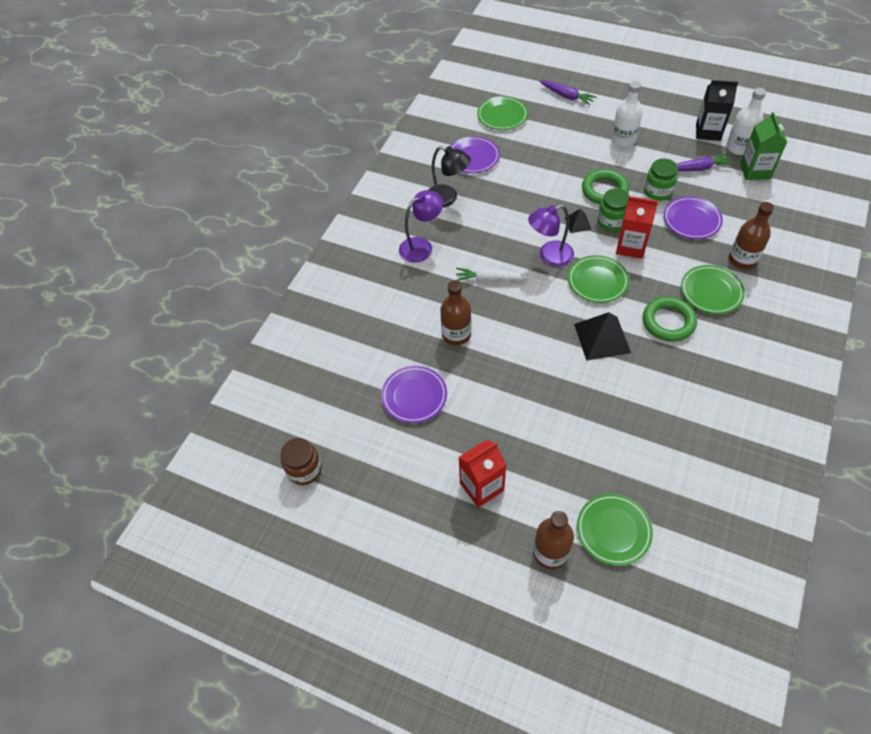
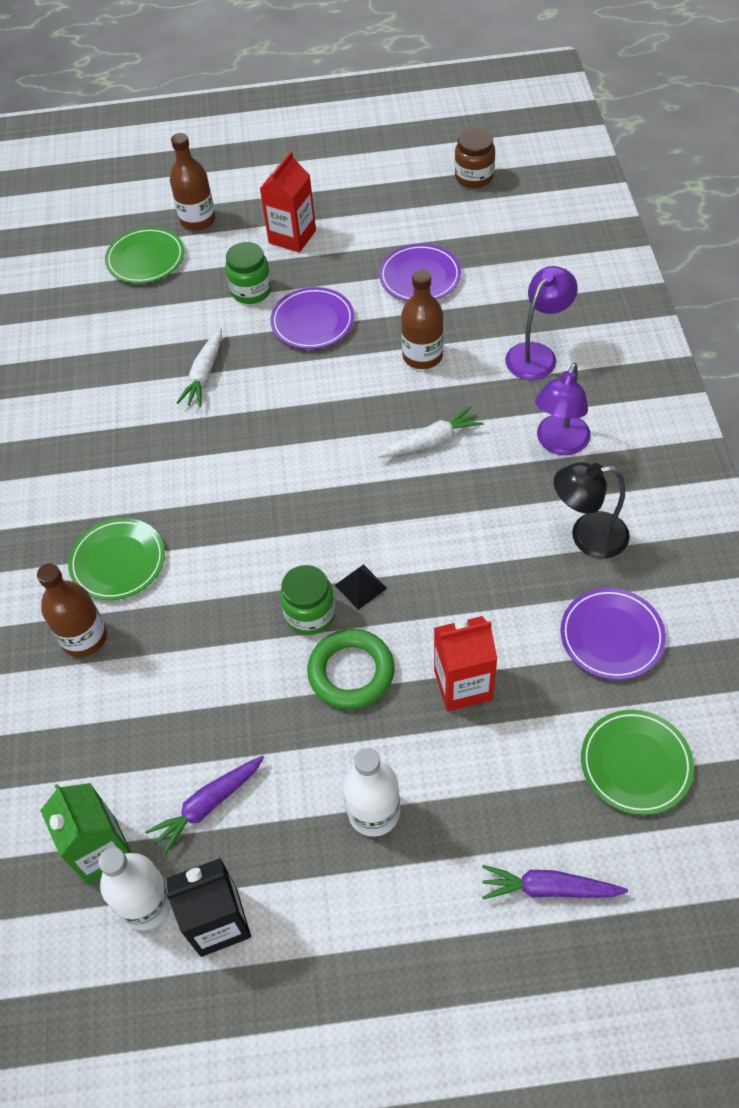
camera: 150 degrees right, 0 degrees up
(549, 256) = (371, 512): purple lamp -> purple lamp (537, 354)
(597, 281) = (284, 505): green plate -> none
(602, 338) = (241, 431): black pyramid -> none
(608, 392) = (204, 373): none -> white carrot
(630, 247) = (261, 582): red carton -> red carton (463, 685)
(658, 191) = (260, 713): green jar -> green jar (251, 291)
(668, 322) = (164, 490): green ring -> none
(691, 220) = (184, 678): purple plate -> purple plate (312, 322)

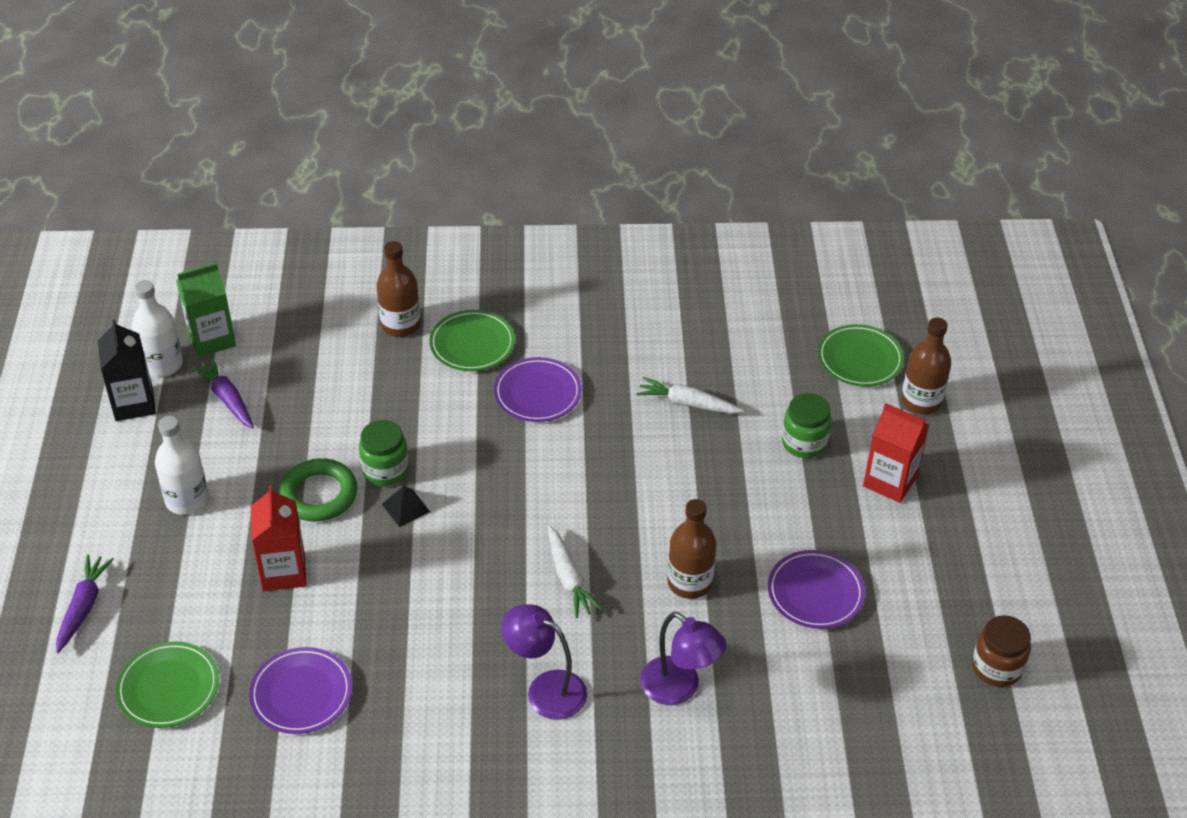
camera: 90 degrees right, 10 degrees down
(312, 322) = (752, 492): purple plate -> purple plate (537, 393)
(587, 536) = (420, 694): black lamp -> none

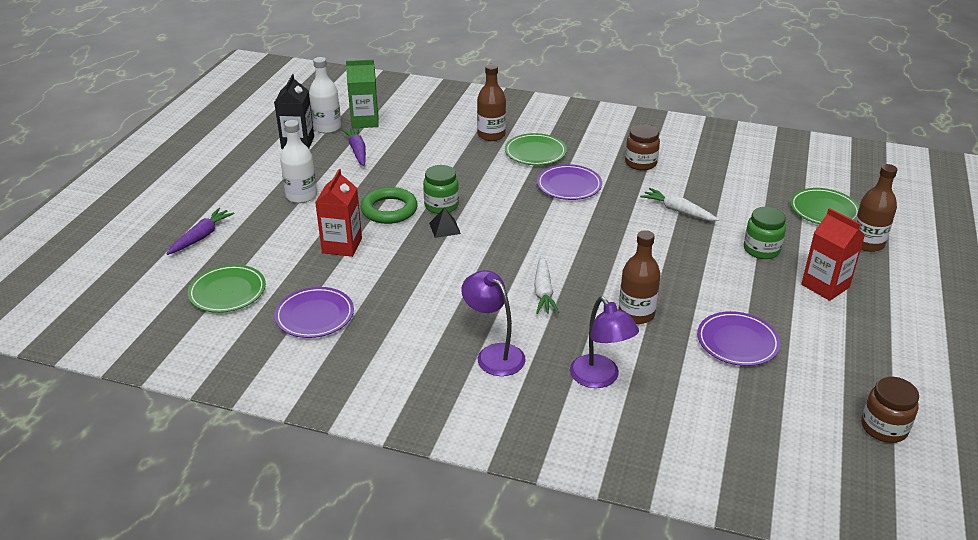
camera: 20 degrees right, 10 degrees down
(615, 331) = (640, 163): none -> brown jar

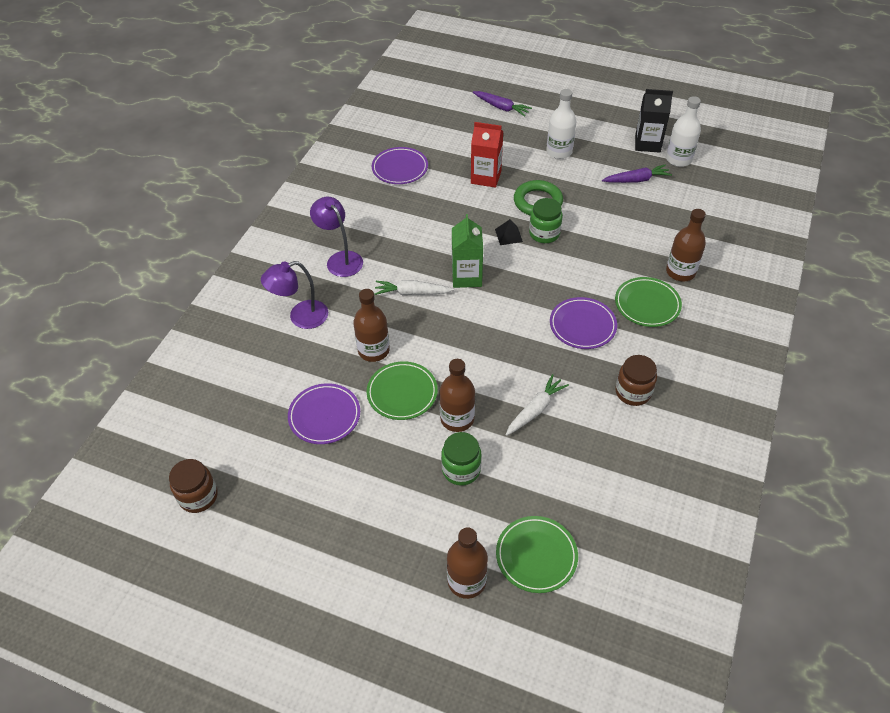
camera: 95 degrees right, 15 degrees up
(227, 292) = (432, 126): green plate -> green plate (402, 393)
(365, 121) = (695, 183): green carton -> green carton (466, 277)
(494, 354) = (340, 259): purple lamp -> purple lamp turned 90 degrees counterclockwise
(705, 254) = (457, 419): none -> brown bottle
(825, 286) = (394, 511): red carton -> none

